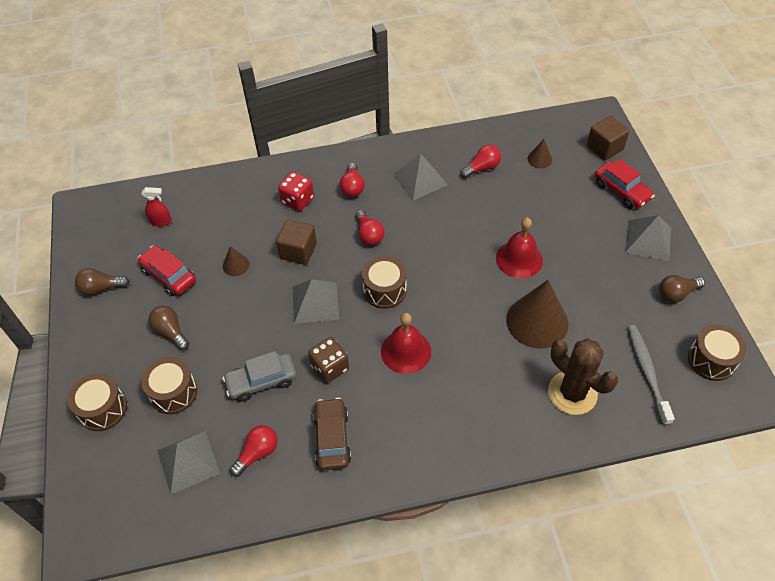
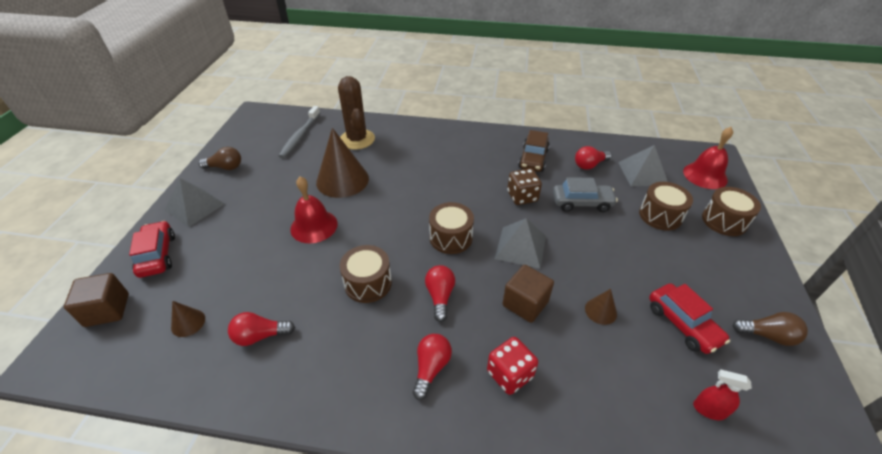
camera: 160 degrees left, 10 degrees down
(171, 332) = (670, 263): brown light bulb -> none
(406, 351) = (456, 190): red bell -> red bell (705, 175)
(419, 179) = (343, 347): grey pyramid -> none
(711, 360) = (254, 131): brown drum -> brown drum (368, 283)

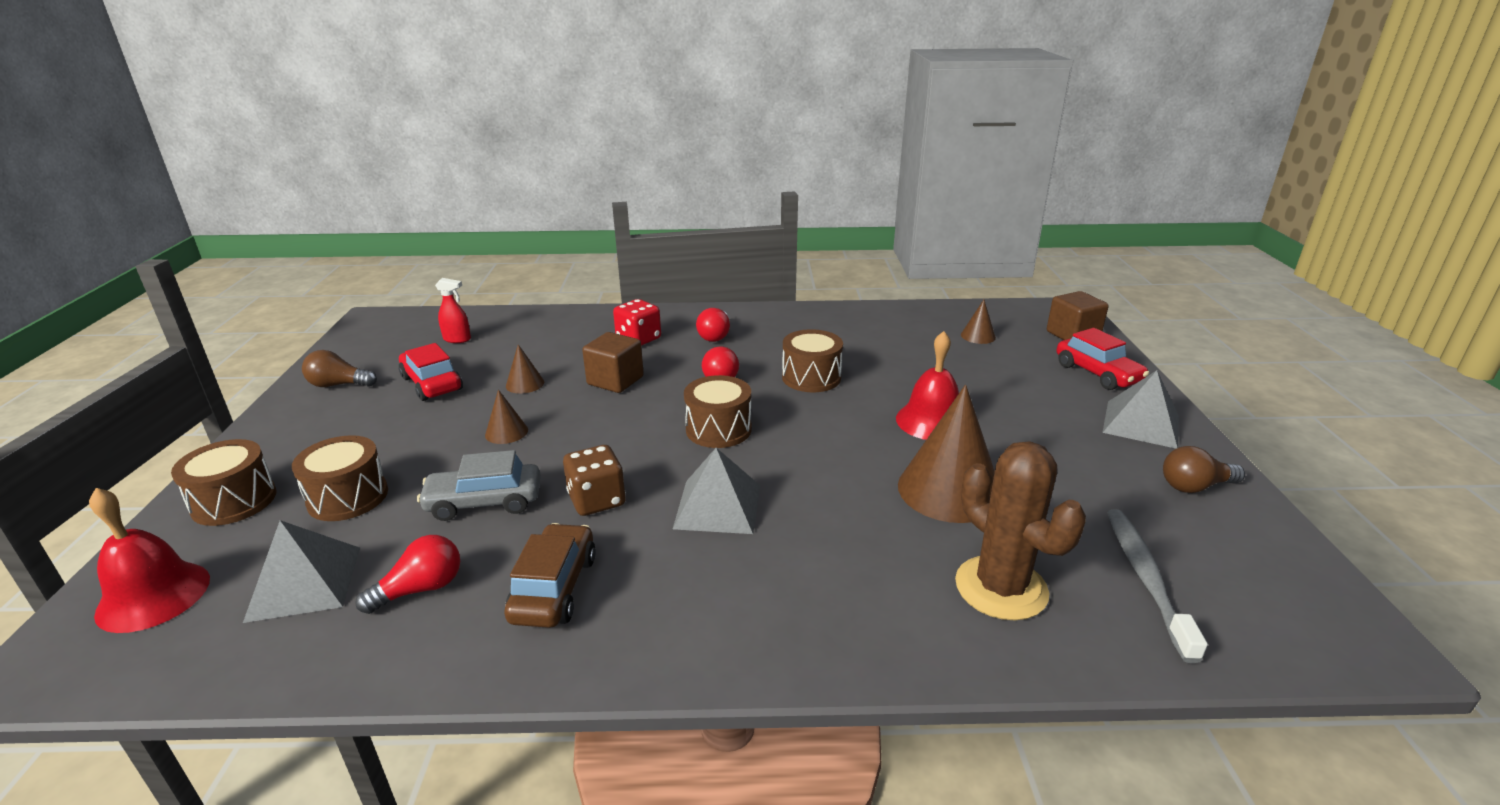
camera: 170 degrees right, 15 degrees down
(260, 336) = (895, 336): red light bulb -> none
(520, 247) = (612, 430): grey pyramid -> grey pyramid (718, 506)
(592, 255) = (506, 432): none -> brown cone

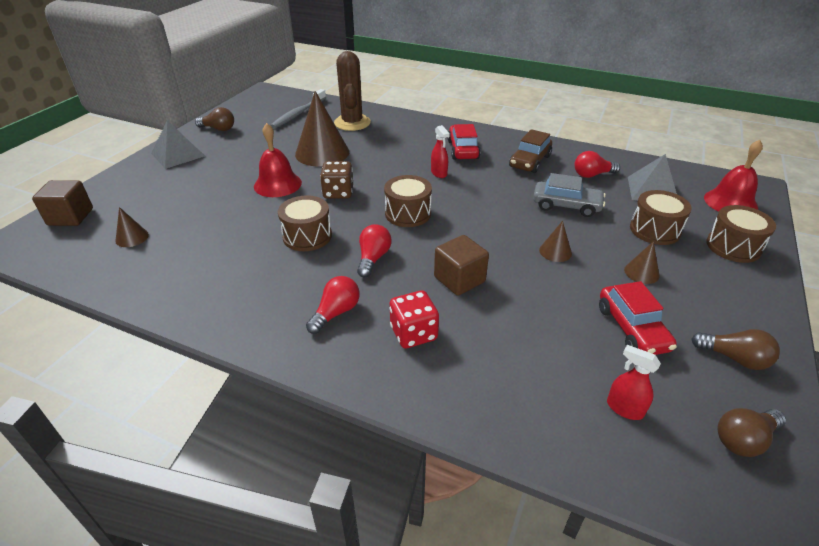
camera: 155 degrees left, 10 degrees up
(369, 344) = (744, 439): none -> brown light bulb
(525, 384) = (540, 300): brown cone -> brown cone (641, 272)
(597, 500) = (501, 191): brown dice -> brown dice (338, 193)
(718, 506) = (439, 173): grey pyramid -> red spray bottle
(1097, 373) = (129, 185): red car -> red car (462, 150)

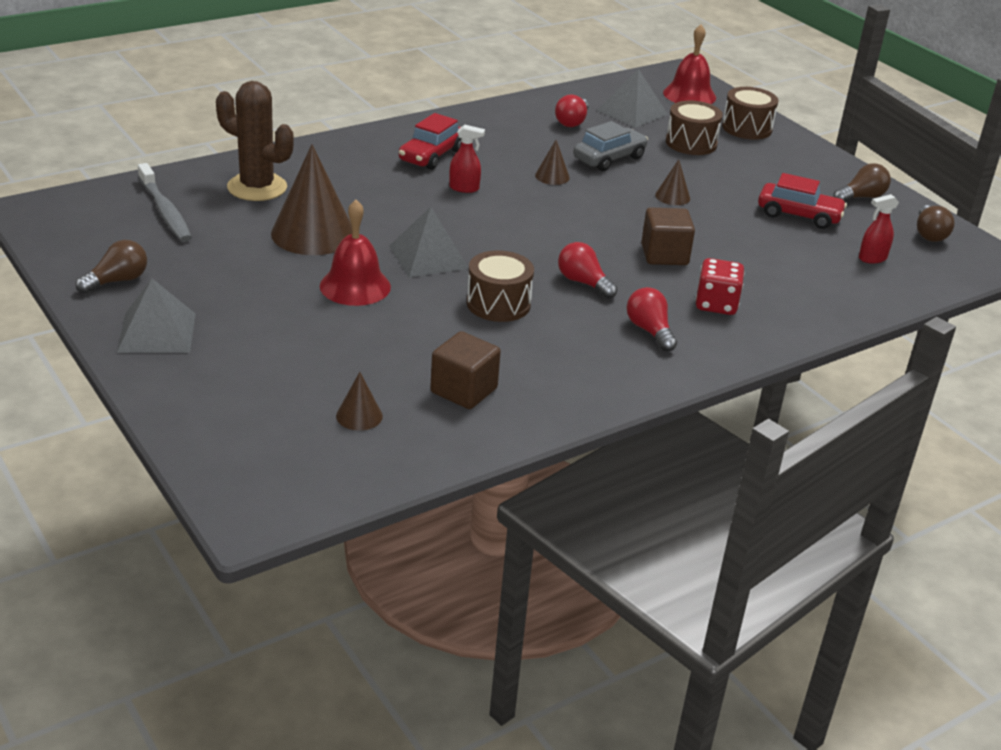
camera: 60 degrees left, 5 degrees down
(70, 217) = (237, 454): brown cube -> brown cube (464, 390)
(338, 193) = (428, 257): brown dice -> grey pyramid
(408, 213) = (524, 235): brown drum -> none
(462, 150) = (431, 155): red car -> red car turned 90 degrees counterclockwise
(530, 161) = (506, 136): brown car -> none
(641, 272) = (739, 178): brown cone -> brown cone (552, 176)

